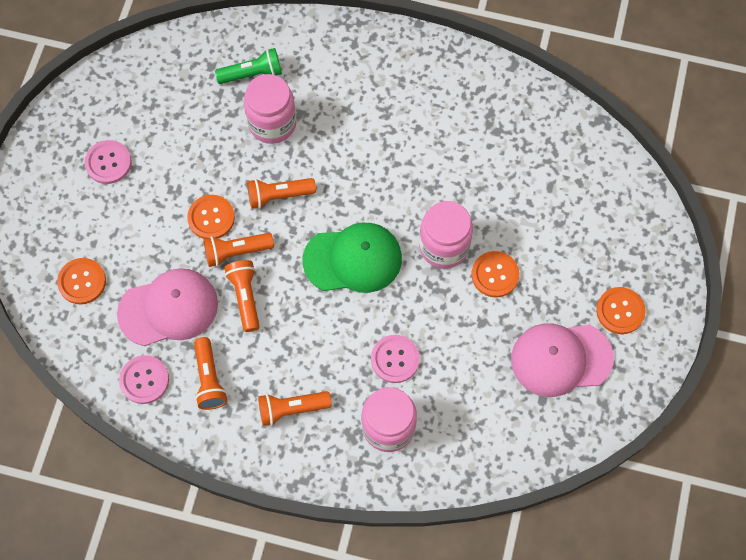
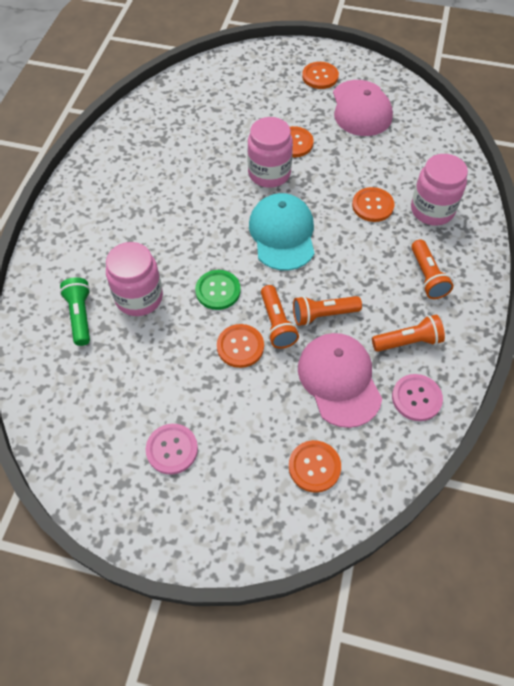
camera: 90 degrees left, 10 degrees down
(278, 196) = (218, 291): orange flashlight -> green button
(353, 259) = (282, 234): green cap -> turquoise cap
(395, 359) = (372, 205): pink button -> orange button

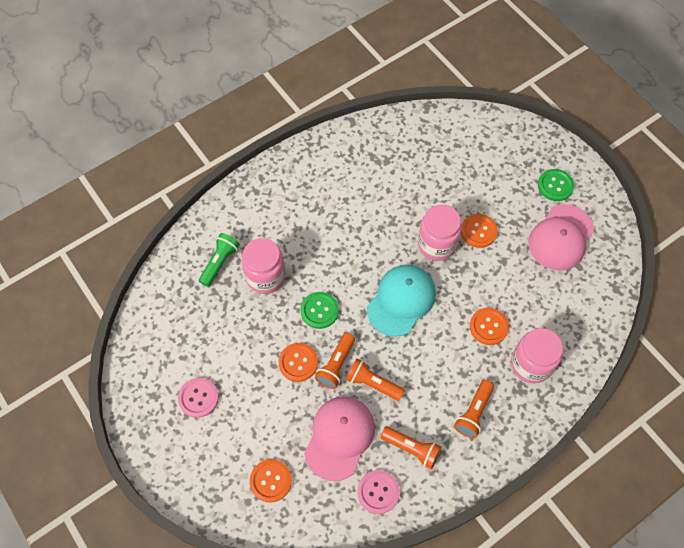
camera: 40 degrees right, 5 degrees up
(320, 76) = (555, 186): orange button -> green button

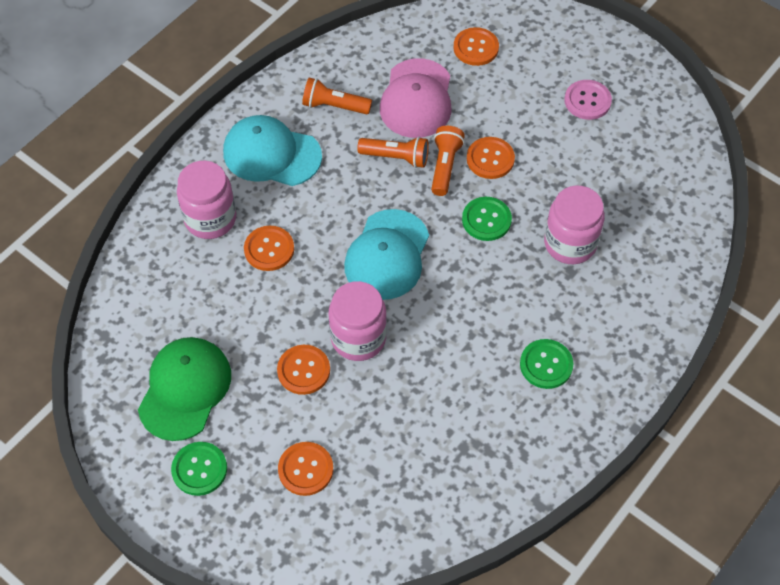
camera: 165 degrees right, 5 degrees down
(220, 262) = (636, 247): green flashlight -> none
(316, 197) = (546, 365): none -> green button
(378, 492) = (360, 62): pink button -> none
(473, 413) = (271, 154): orange flashlight -> turquoise cap
(488, 170) = (305, 469): none -> orange button
(561, 237) = (185, 389): pink cap -> green cap

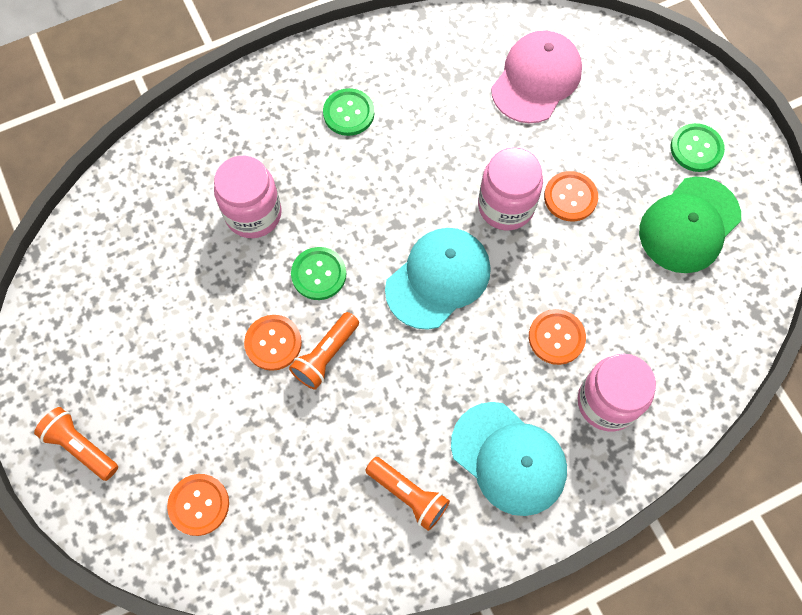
camera: 155 degrees left, 10 degrees up
(305, 469) = (602, 112): orange button -> none
(396, 157) = (372, 390): orange flashlight -> orange flashlight (81, 446)
(416, 99) = (309, 460): pink cap -> pink cap (536, 79)
(587, 101) = (124, 369): pink button -> none

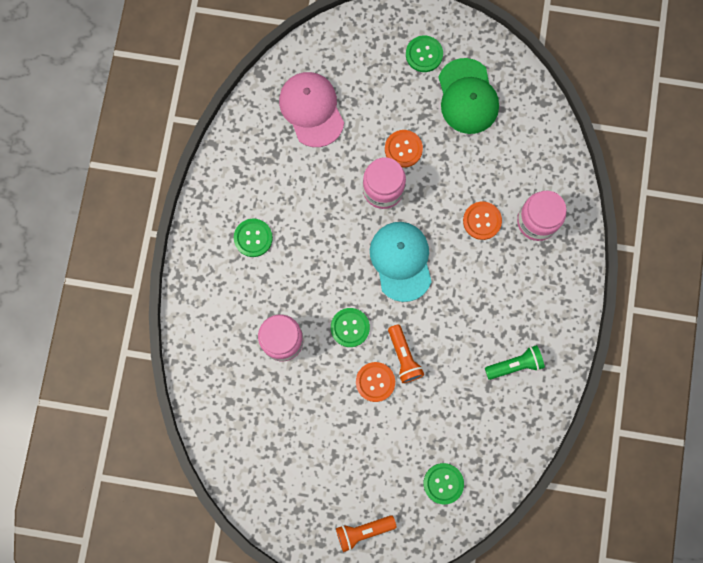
camera: 55 degrees left, 10 degrees up
(199, 505) = (443, 483): orange button -> green button
(408, 495) = (515, 365): orange flashlight -> green flashlight
(509, 458) = (531, 297): turquoise cap -> none

